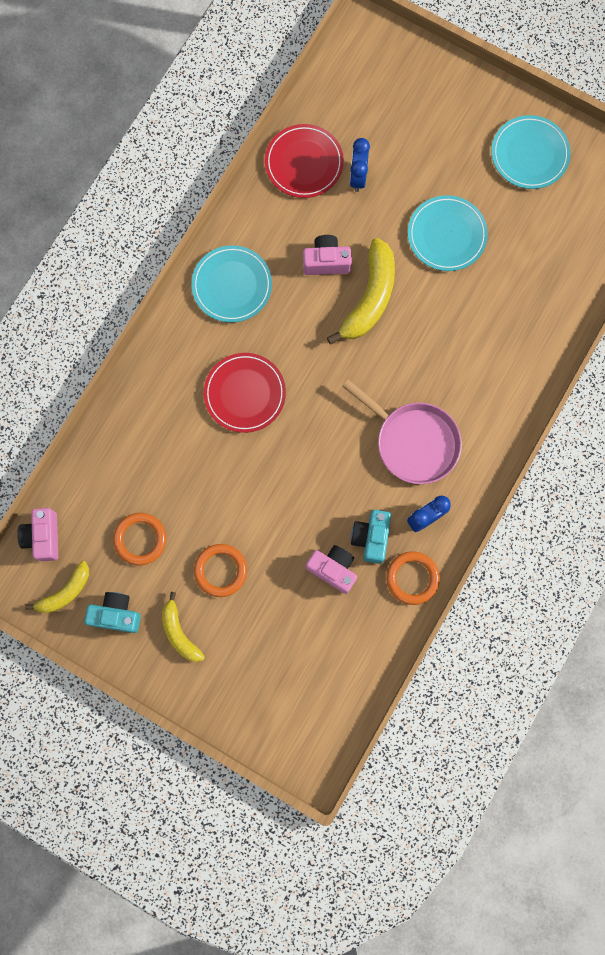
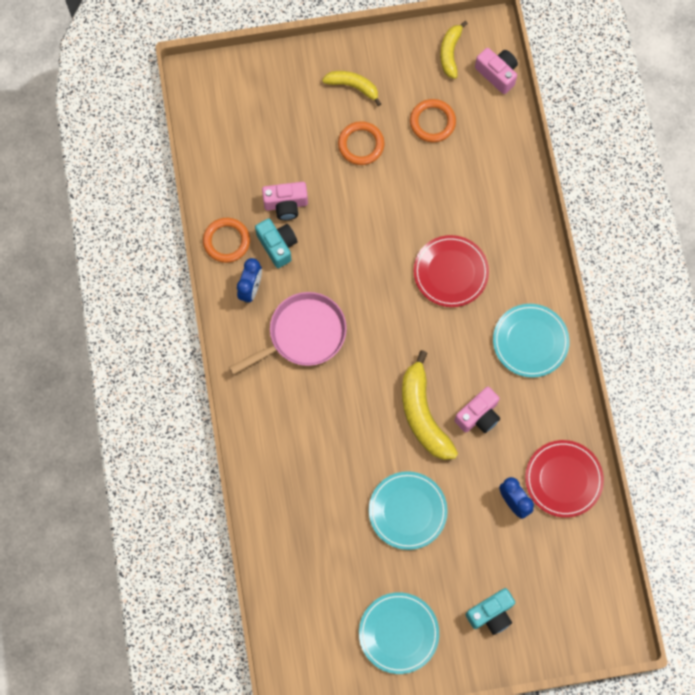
camera: 140 degrees right, 5 degrees down
(116, 614) = (404, 65): turquoise camera -> turquoise camera (491, 614)
(413, 441) = (303, 334): pink pan -> pink pan turned 150 degrees clockwise

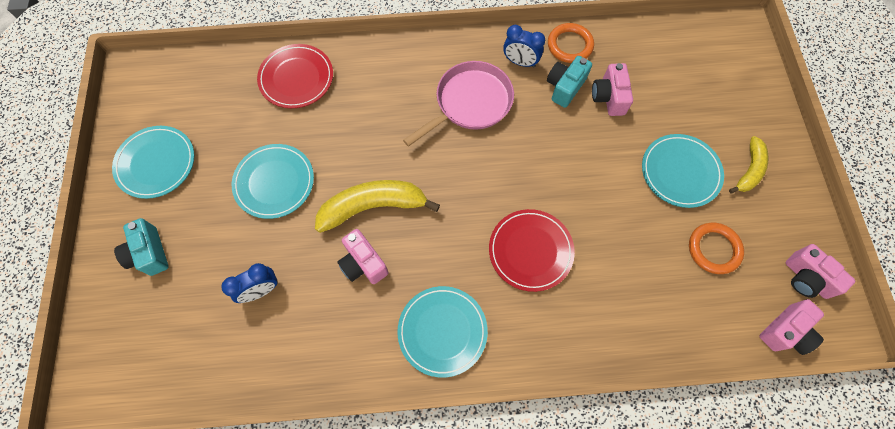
camera: 95 degrees right, 5 degrees down
(277, 245) = (565, 87): turquoise camera -> turquoise camera turned 150 degrees clockwise
(303, 334) = (470, 103): pink pan -> pink pan turned 105 degrees counterclockwise
(361, 145) = (680, 172): orange ring -> turquoise plate
(450, 53) = (806, 278): yellow banana -> pink camera
(563, 479) = (275, 350): red plate -> red plate (296, 78)

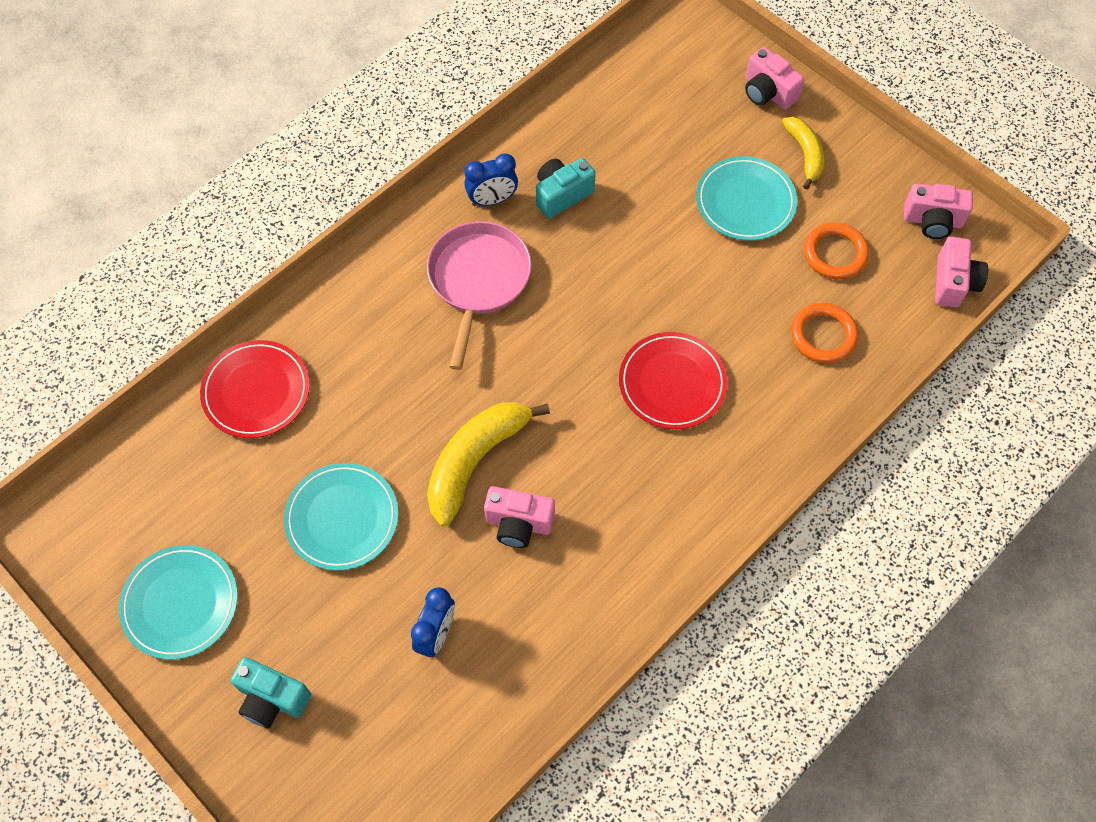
camera: 40 degrees left, 5 degrees down
(442, 331) = (657, 524): turquoise plate -> none
(565, 87) = (562, 195): turquoise camera -> turquoise camera turned 60 degrees clockwise
(570, 45) = (528, 147): orange ring -> orange ring (823, 335)
(609, 97) = (615, 174): pink camera -> pink camera (767, 92)

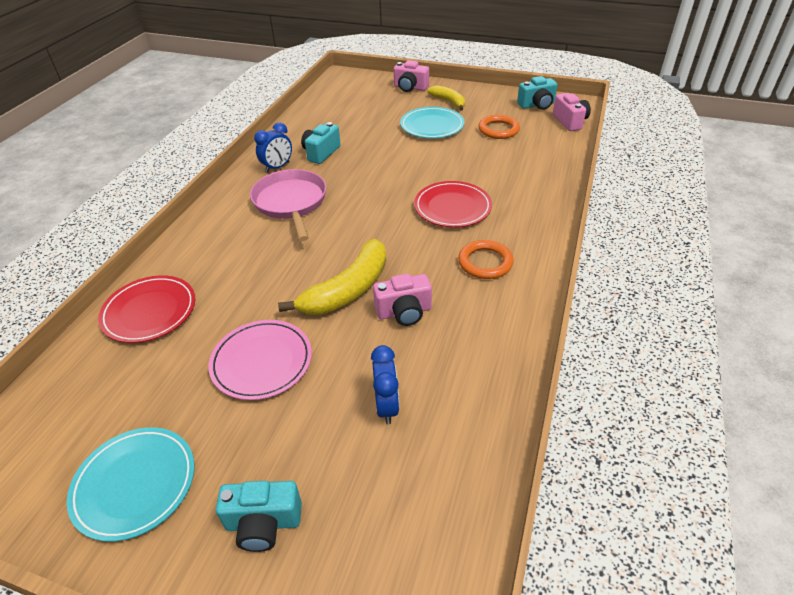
camera: 25 degrees left, 20 degrees down
(342, 518) = (262, 362): turquoise plate -> pink plate
(475, 461) = (348, 290): yellow banana -> yellow banana turned 150 degrees counterclockwise
(823, 335) = (522, 160): orange ring -> orange ring (485, 262)
(932, 221) = (537, 105): pink camera -> turquoise camera

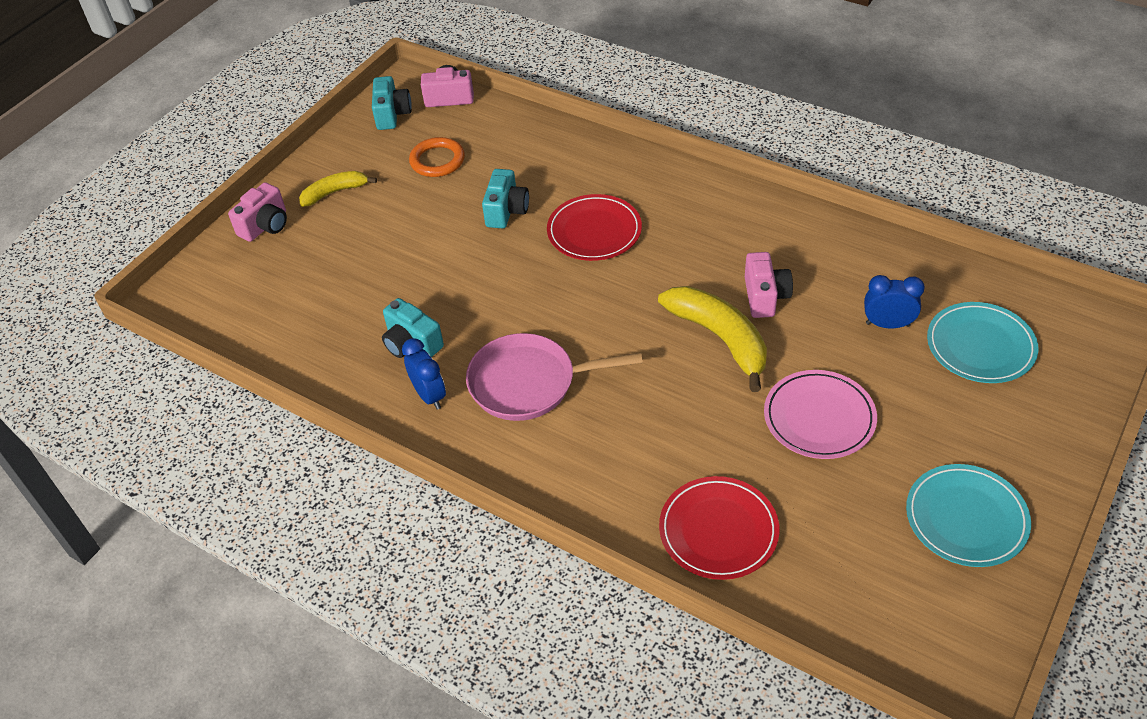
camera: 75 degrees left, 5 degrees up
(263, 523) = (1006, 418): turquoise camera -> turquoise camera (506, 211)
(432, 126) = (394, 219): turquoise plate -> turquoise plate (980, 346)
(485, 262) = (702, 223): orange ring -> none

